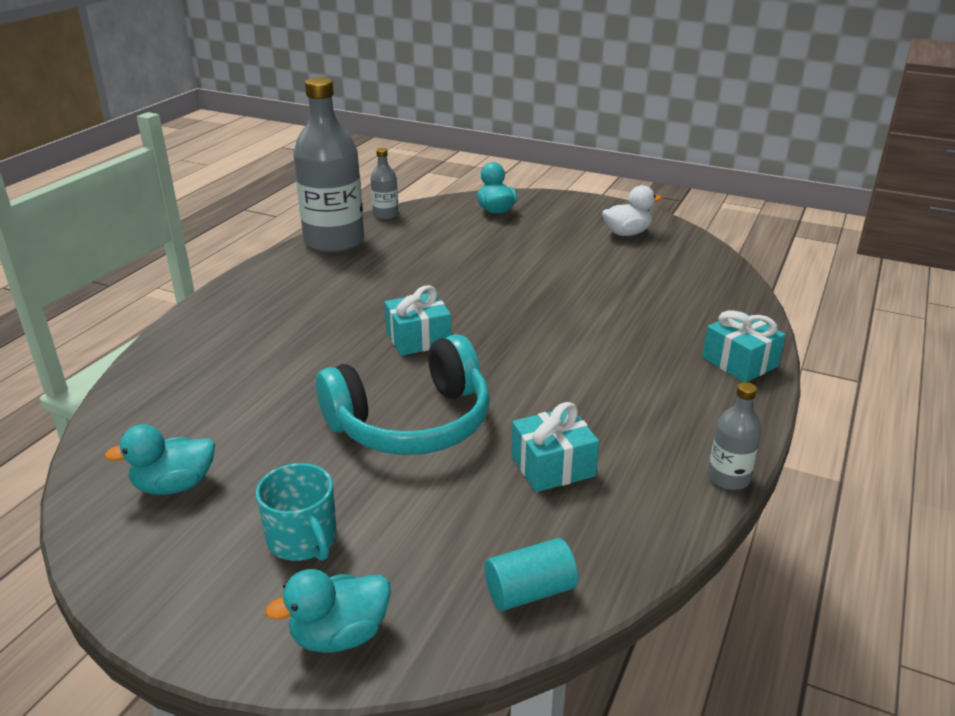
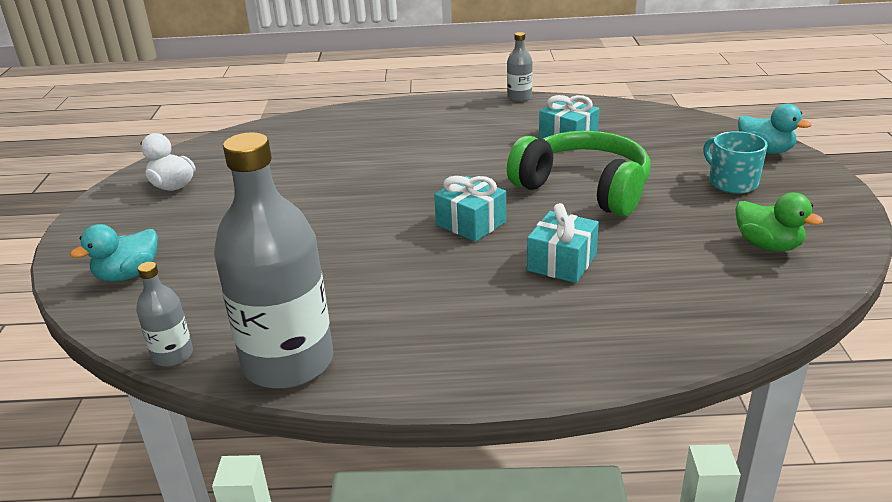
camera: 115 degrees left, 0 degrees up
(174, 485) = (768, 245): turquoise duck -> green duck
(303, 540) = (731, 182): turquoise mug -> turquoise mug turned 60 degrees counterclockwise
(412, 423) = (584, 188): turquoise headphones -> green headphones
(530, 591) = (668, 120): turquoise cylinder -> none
(740, 362) = (389, 111): turquoise gift -> turquoise gift (561, 262)

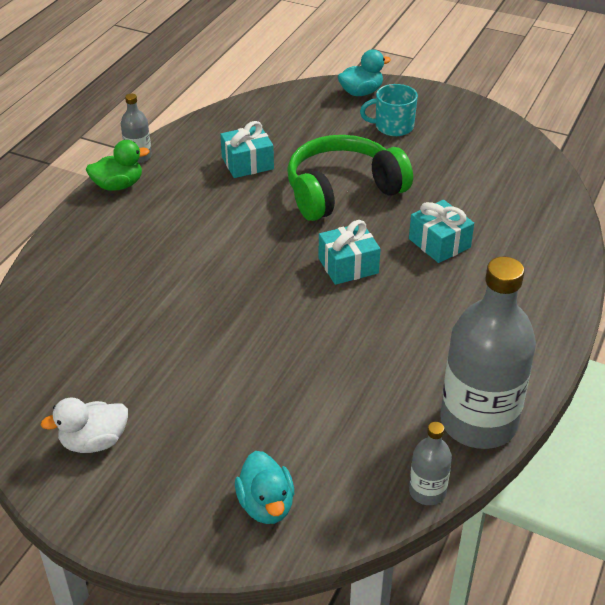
camera: 65 degrees left, 10 degrees up
(768, 245) = (483, 152): green duck -> green duck (118, 185)

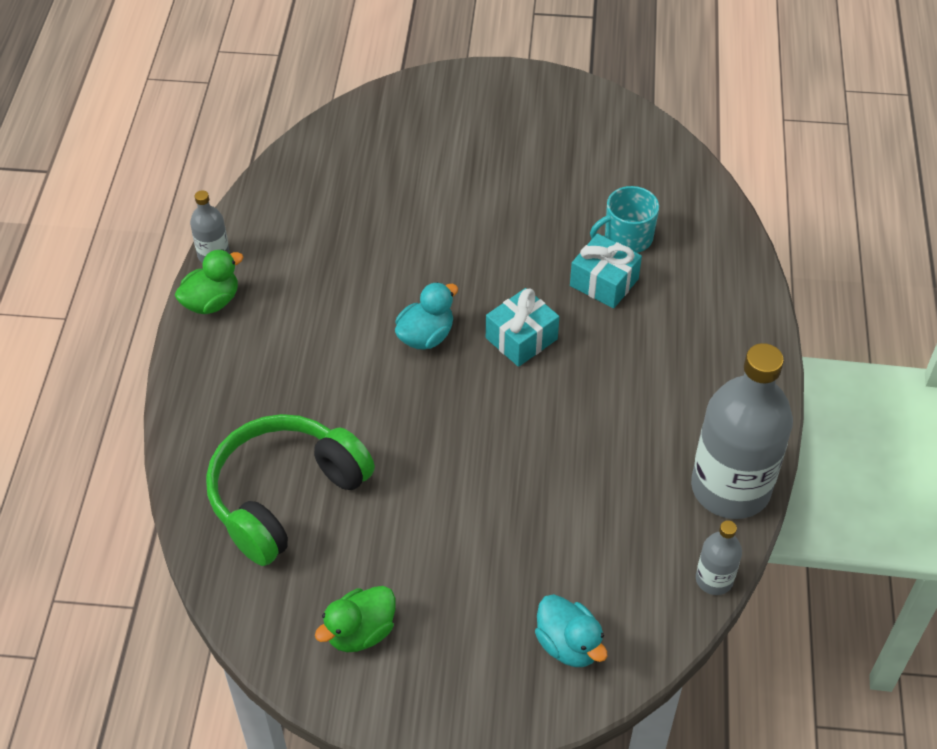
camera: 20 degrees left, 10 degrees up
(94, 442) = (360, 632): white duck -> green duck
(247, 163) = (346, 231): turquoise gift -> none
(342, 191) = (470, 241): green headphones -> green headphones (285, 496)
(361, 92) = (428, 95): turquoise duck -> turquoise duck (426, 336)
(392, 126) = (486, 136): turquoise mug -> turquoise mug (627, 238)

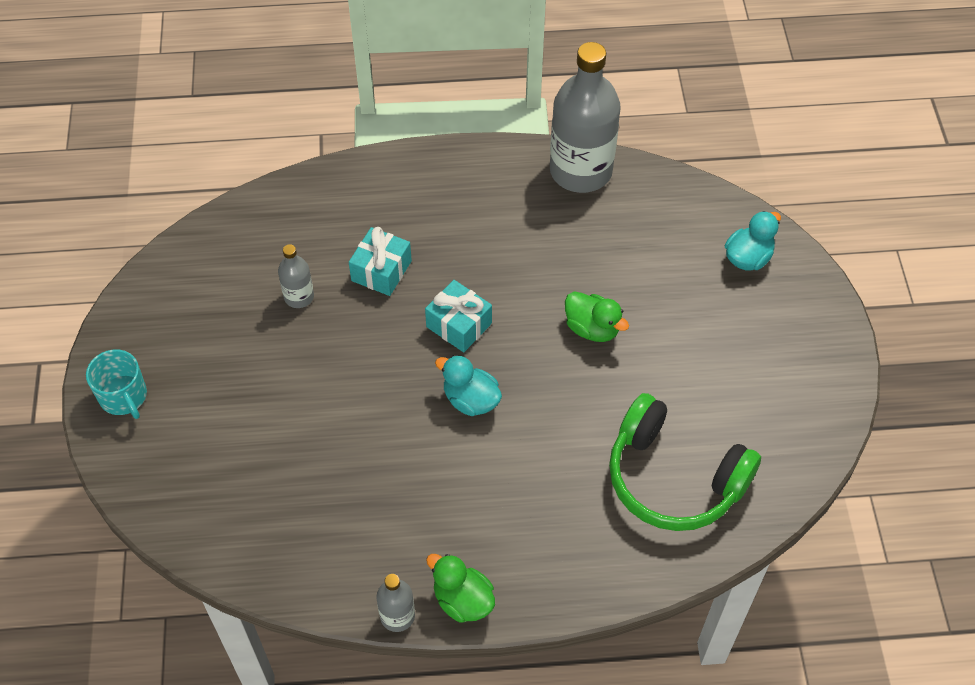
camera: 100 degrees left, 5 degrees up
(360, 632) = (783, 394): green duck -> green duck (592, 328)
(627, 238) = (323, 259): turquoise mug -> turquoise mug (124, 397)
(714, 579) = (665, 176): grey bottle -> grey bottle (299, 297)

